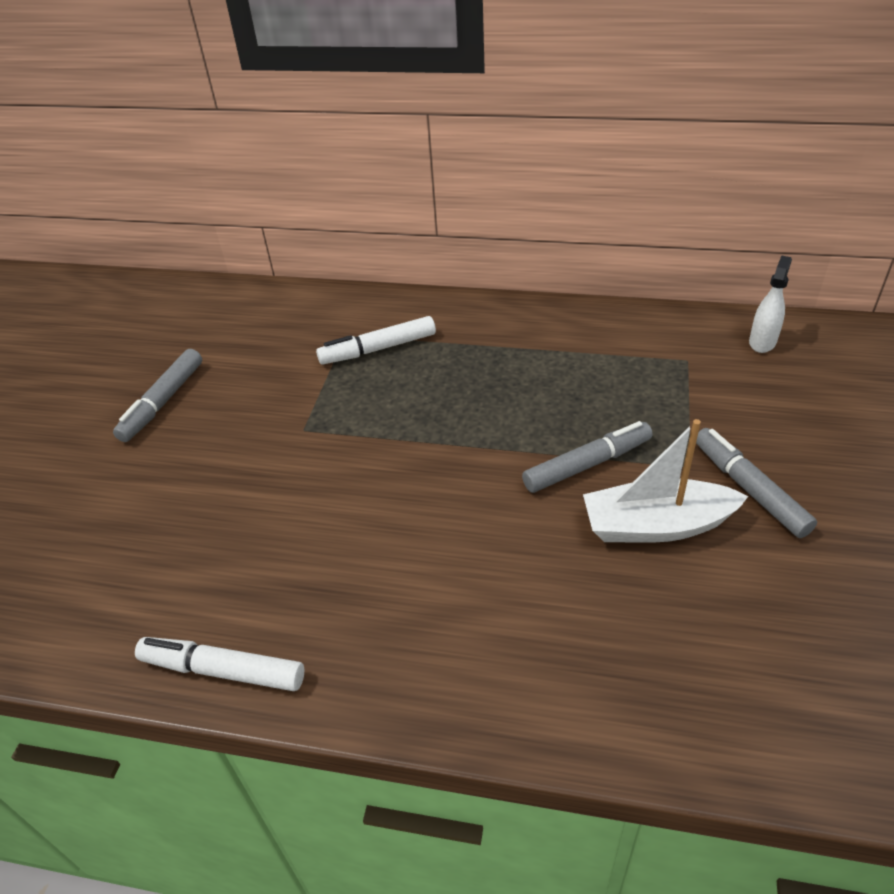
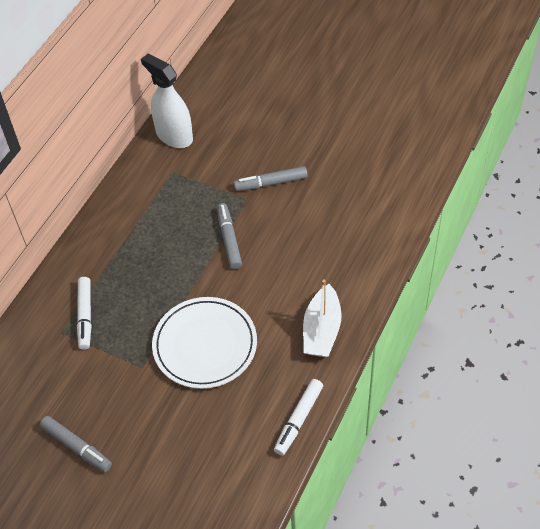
camera: 75 degrees left, 10 degrees up
(359, 491) = (205, 345): none -> white plate
(656, 525) = (278, 225): white boat -> white boat (322, 330)
(762, 342) = (174, 136): white spray bottle -> white spray bottle, size x1.94

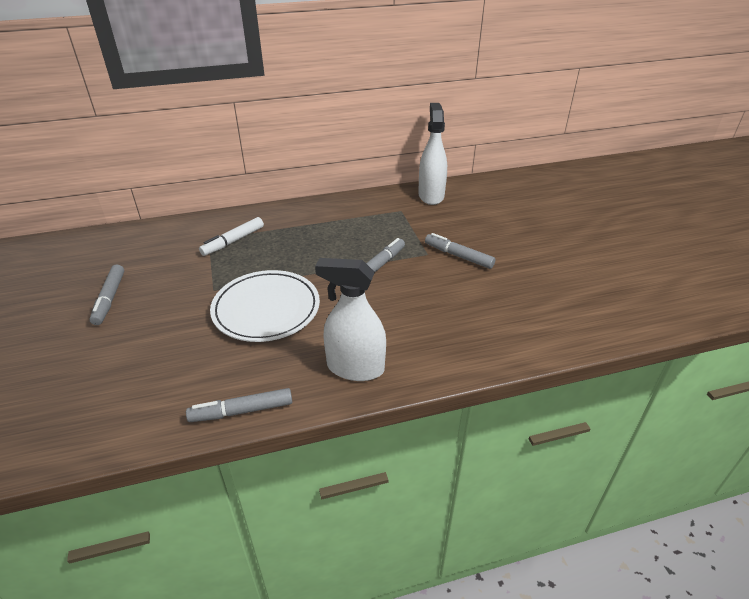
camera: 45 degrees right, 15 degrees down
(298, 420) = (241, 411): white marker -> grey marker
(322, 330) = (355, 368): white boat -> white spray bottle

